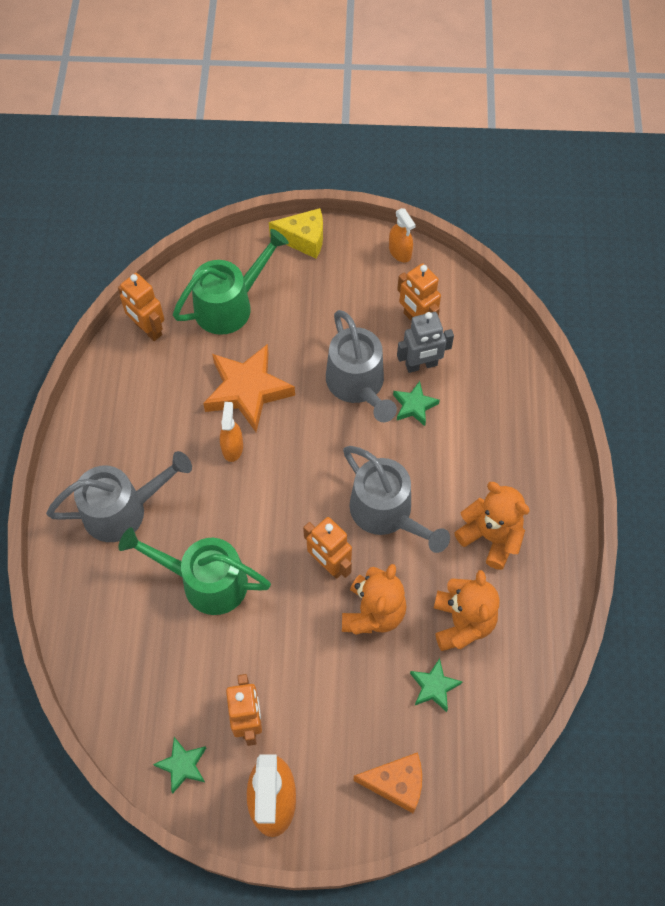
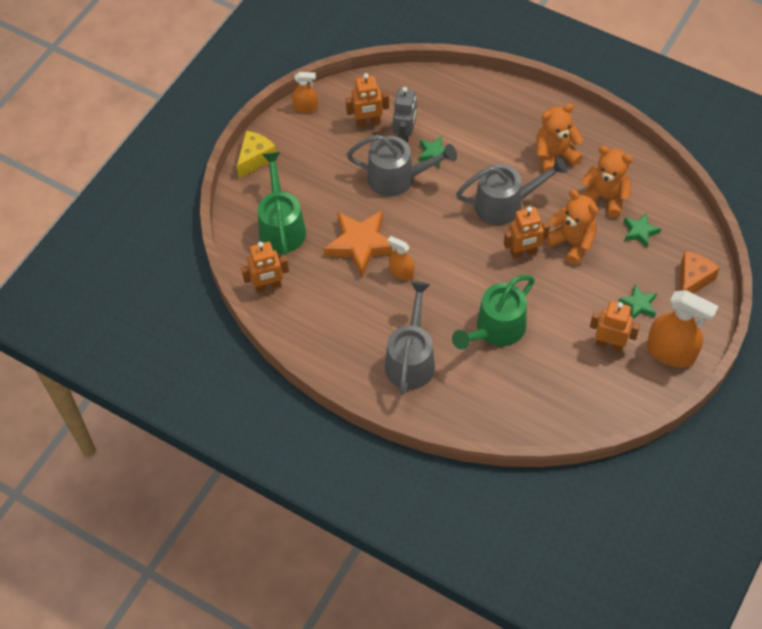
camera: 60 degrees left, 5 degrees down
(183, 765) = (621, 395): green star -> green star (638, 305)

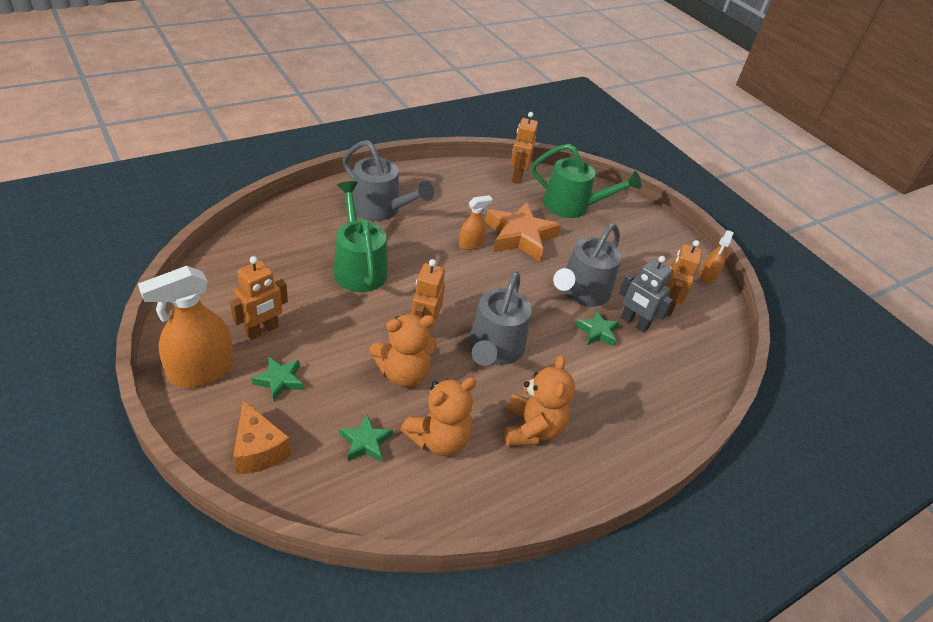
camera: 110 degrees right, 15 degrees down
(255, 158) = (658, 223): yellow cheese -> none

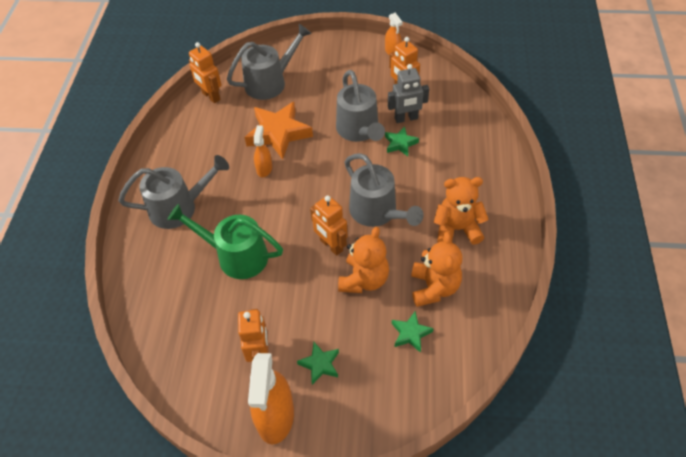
camera: 45 degrees left, 10 degrees up
(258, 450) = (377, 406): orange cheese -> none
(532, 428) = (457, 229): orange teddy bear -> orange teddy bear turned 45 degrees counterclockwise
(573, 206) = (270, 82): green watering can -> grey watering can

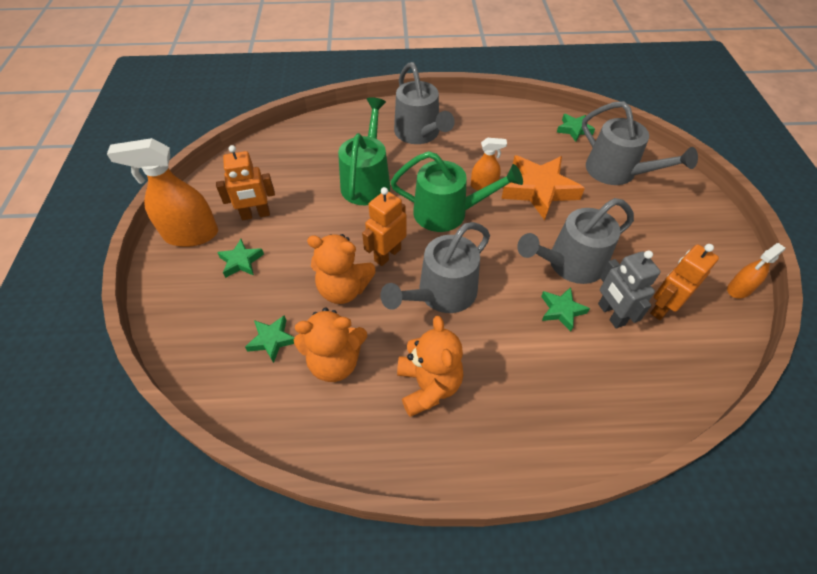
camera: 80 degrees right, 0 degrees up
(211, 96) = (574, 130): orange robot -> green star
(291, 197) = (448, 213): none -> green watering can

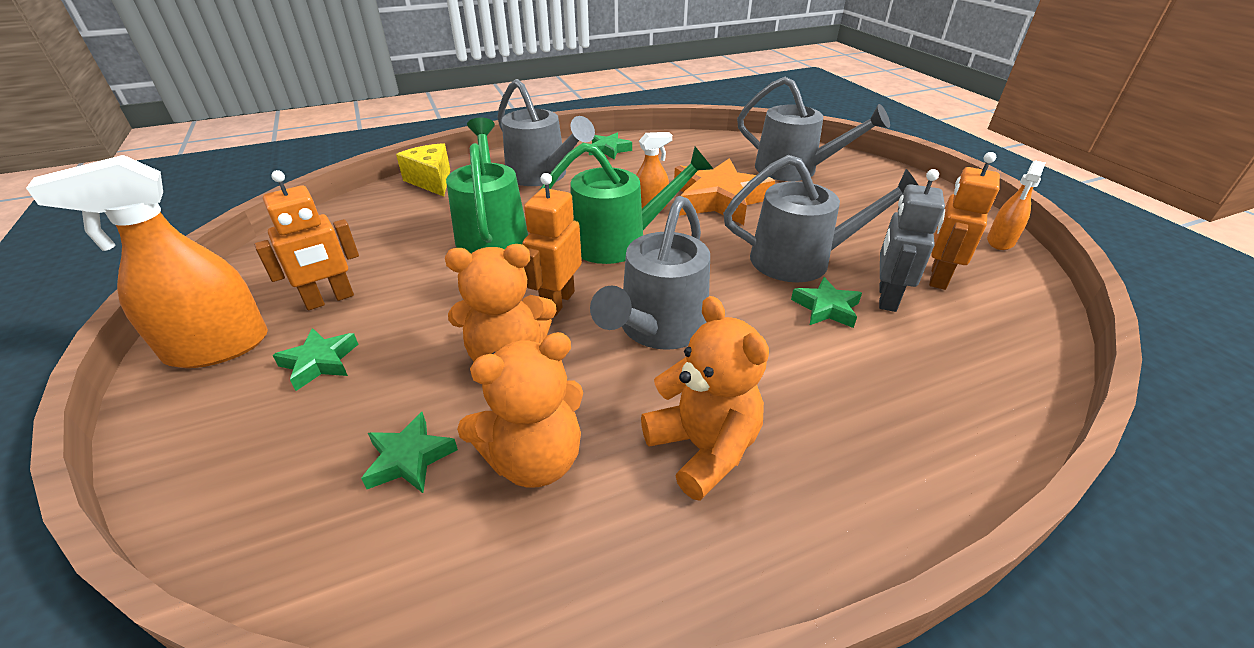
camera: 20 degrees left, 15 degrees down
(342, 122) = (431, 181): none -> yellow cheese
(569, 264) = (802, 260): grey watering can -> grey watering can turned 135 degrees counterclockwise
(574, 130) = (723, 144): green star -> green star (609, 150)
(610, 314) = (886, 297): grey robot -> grey robot turned 60 degrees clockwise

